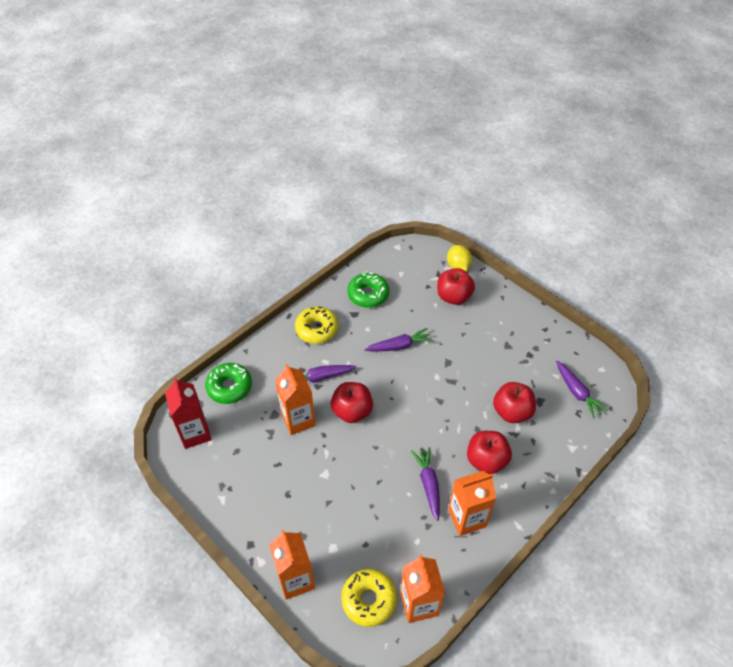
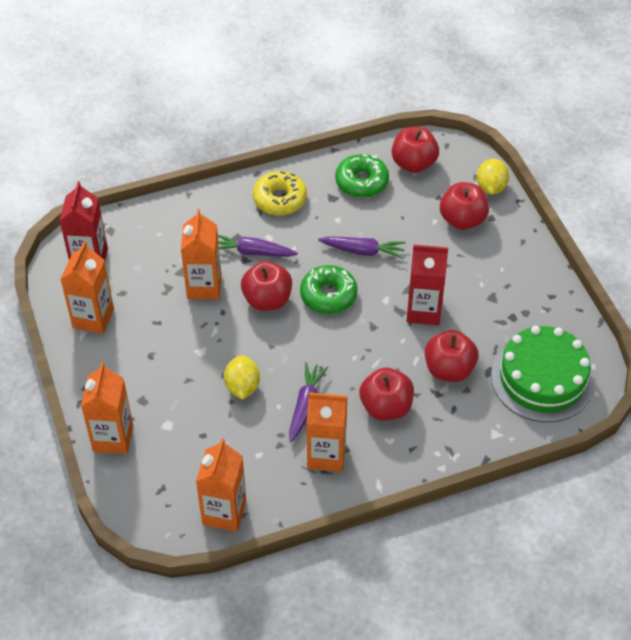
camera: 25 degrees right, 0 degrees up
(224, 482) = (93, 318): none -> orange carton
(229, 387) = (150, 226): green donut -> green donut (328, 295)
(369, 600) = (175, 487): yellow donut -> none
(373, 490) = (242, 387): none -> yellow lemon
(396, 268) = (413, 164): none -> red apple
(468, 374) = (423, 311): none -> red carton
(577, 392) = (542, 379): purple carrot -> green cake

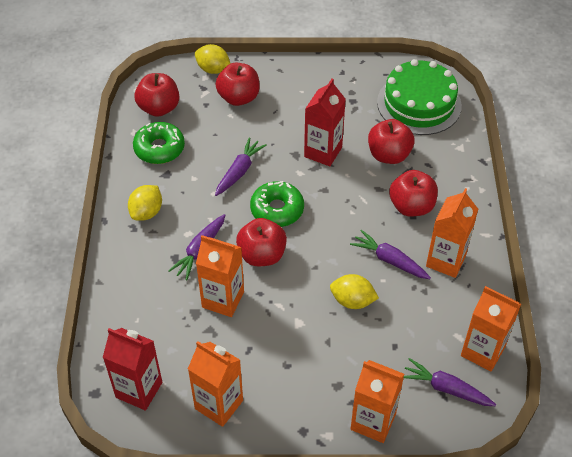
camera: 70 degrees left, 0 degrees up
(169, 490) = (446, 388): none -> purple carrot
(280, 199) = (147, 212): yellow donut -> yellow lemon

